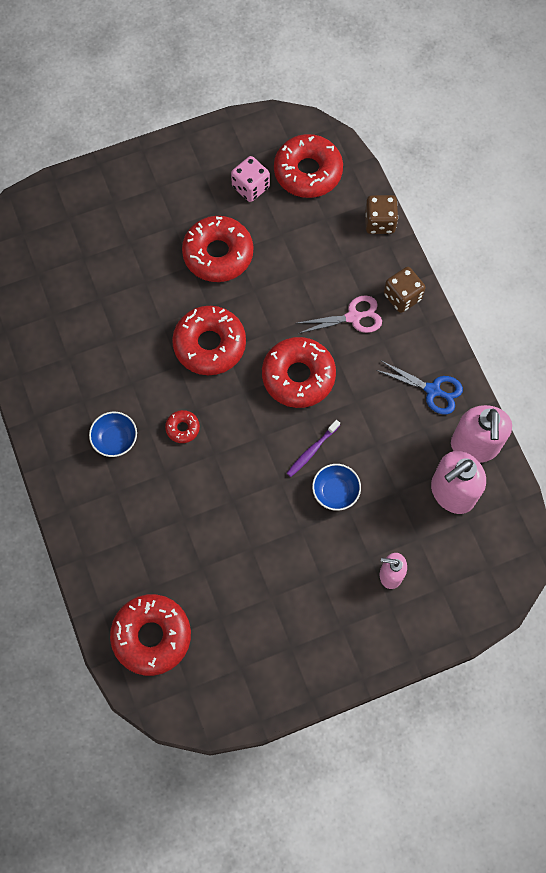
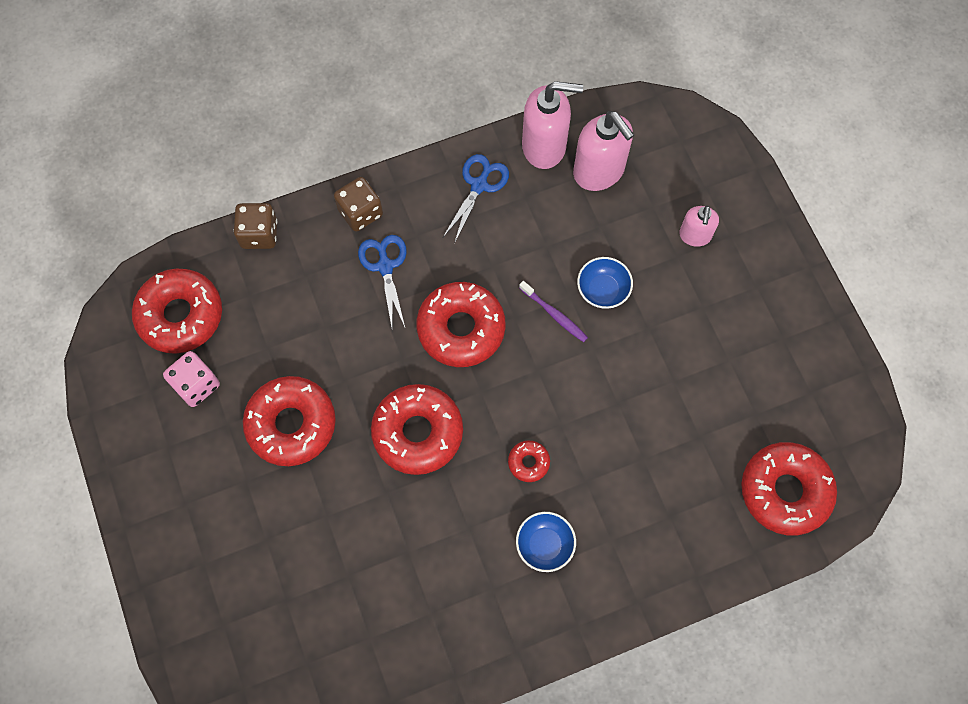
camera: 90 degrees left, 0 degrees up
(353, 317) = (385, 266): pink scissors -> blue scissors

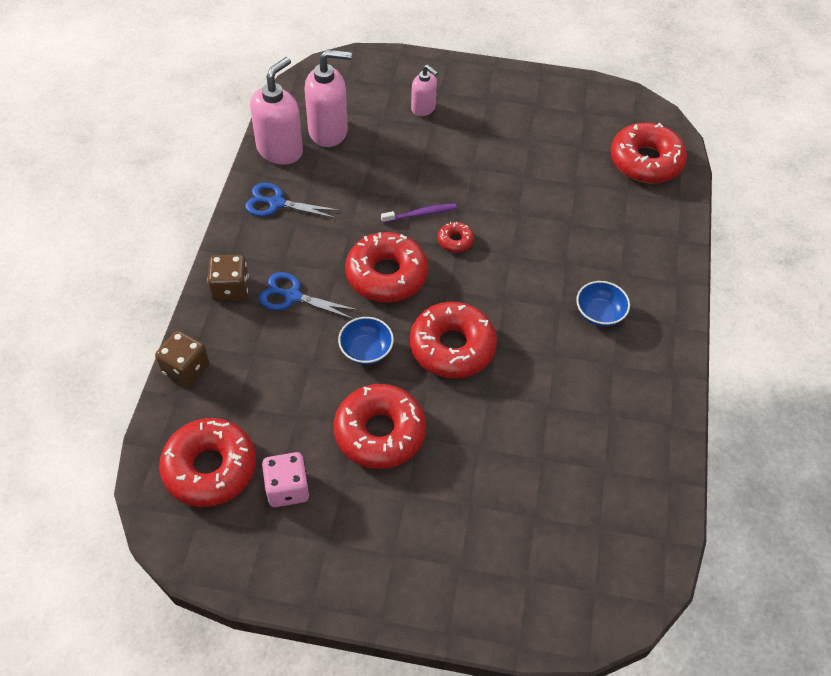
camera: 60 degrees left, 15 degrees down
(479, 185) = (276, 203): blue scissors -> blue scissors turned 45 degrees counterclockwise
(528, 462) = (527, 290): red donut -> red donut (455, 241)
(603, 290) = (423, 177): blue bowl -> blue bowl (366, 350)

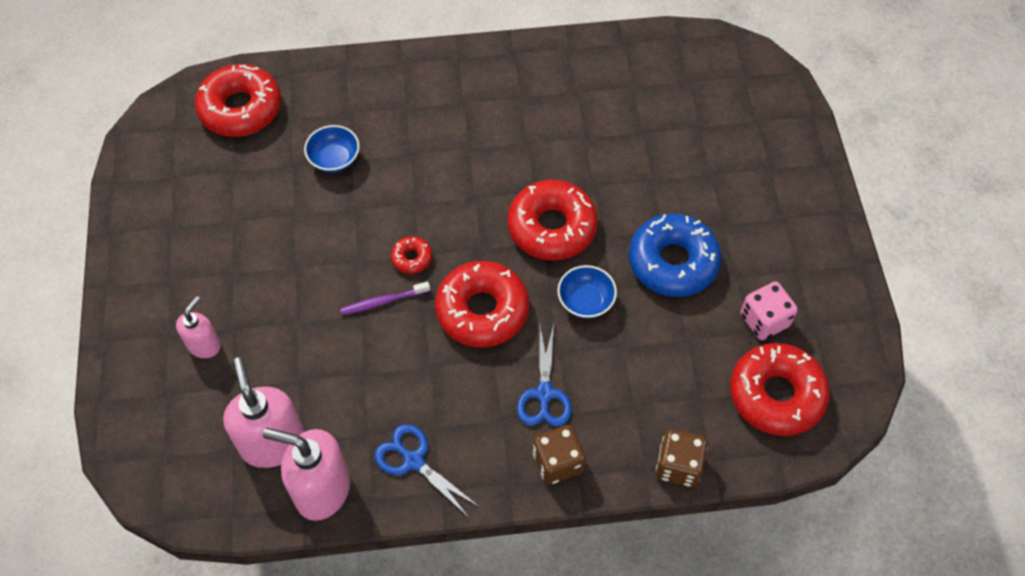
camera: 105 degrees left, 5 degrees up
(276, 203) = (413, 461): blue scissors -> blue scissors turned 135 degrees clockwise
(380, 433) = (673, 262): red donut -> blue donut
(420, 214) = (383, 301): purple toothbrush -> purple toothbrush turned 75 degrees counterclockwise
(599, 313) = (464, 116): blue bowl -> blue bowl (334, 159)

